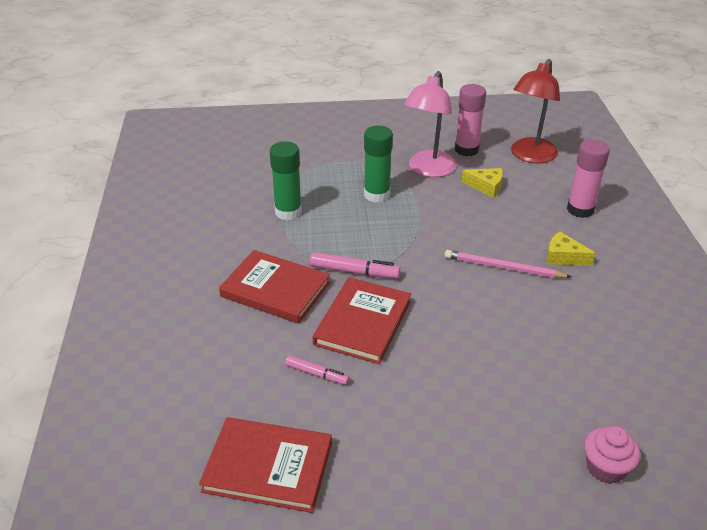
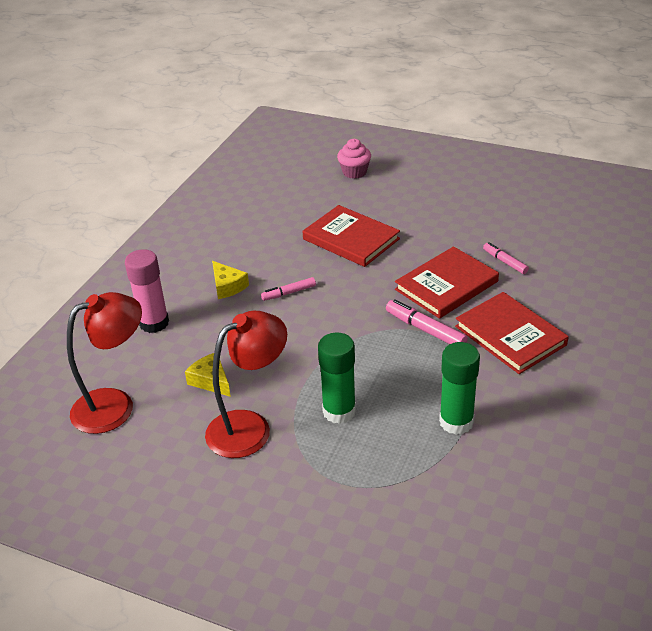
camera: 150 degrees left, 0 degrees up
(268, 467) = (563, 222): red book -> red book (351, 239)
(428, 170) = (250, 427): pink lamp -> red lamp
(466, 149) = (174, 443): pink glue stick -> none
(503, 268) = (289, 293): pink pencil -> pink marker

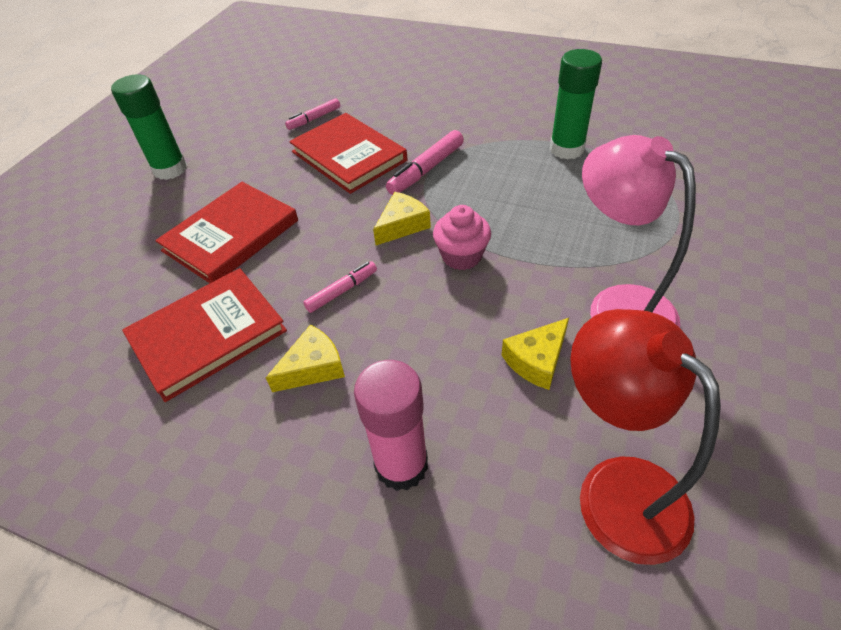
camera: 90 degrees left, 10 degrees up
(250, 427) = (617, 306): red lamp -> pink lamp
(289, 293) = (342, 291): pink marker -> pink marker turned 105 degrees counterclockwise
(339, 411) = (570, 229): green glue stick -> green glue stick (170, 169)
(353, 318) = (402, 225): none -> yellow cheese
(354, 172) = (59, 240): pink cupcake -> pink cupcake (461, 256)
(510, 335) = (436, 118): red book -> red book (208, 335)

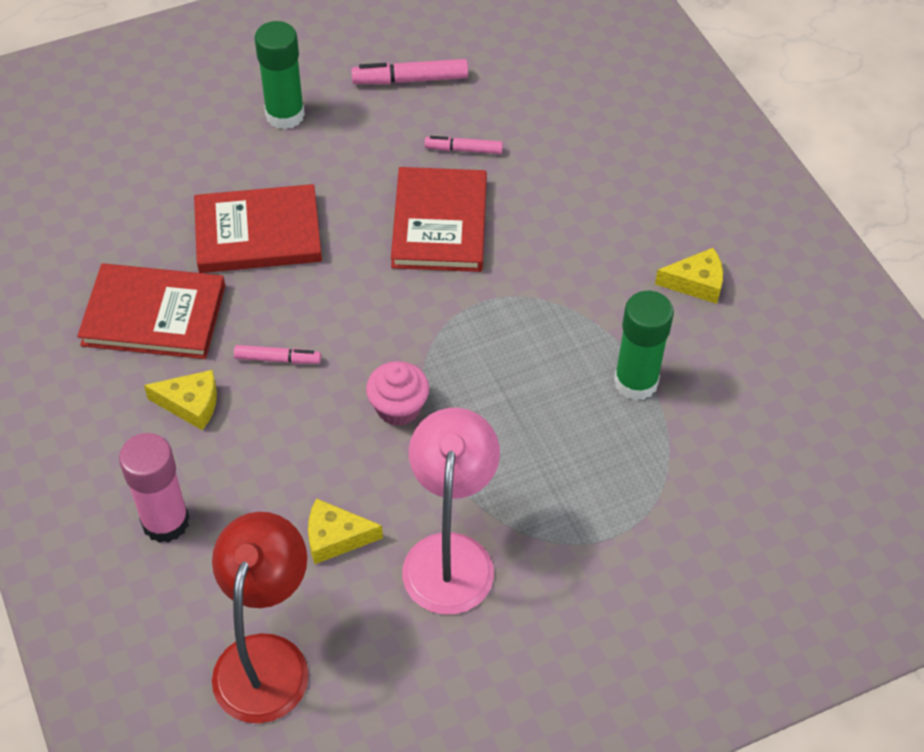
camera: 40 degrees right, 5 degrees up
(402, 225) = (392, 338): yellow cheese -> yellow cheese (696, 283)
(426, 170) = (483, 296): pink marker -> pink marker (410, 80)

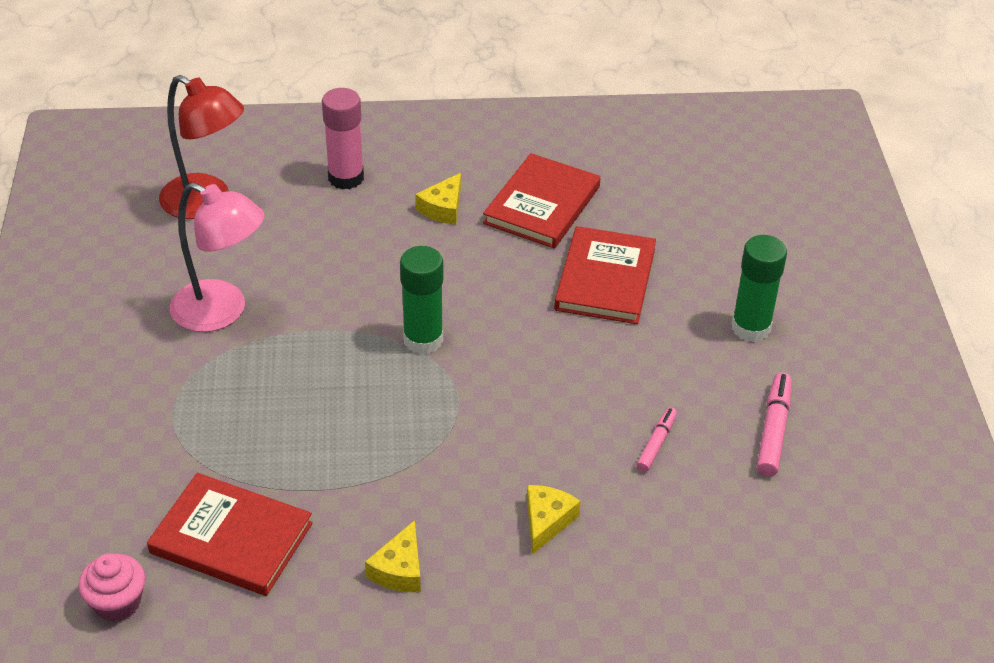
camera: 110 degrees right, 10 degrees down
(278, 359) = (461, 262): pink marker -> none
(335, 537) = (278, 256): yellow cheese -> yellow cheese (547, 521)
(398, 408) = (374, 318): pink cupcake -> pink cupcake (117, 603)
(439, 223) = (565, 399): red book -> red book (231, 538)
(636, 382) = (311, 479): green glue stick -> green glue stick (423, 340)

